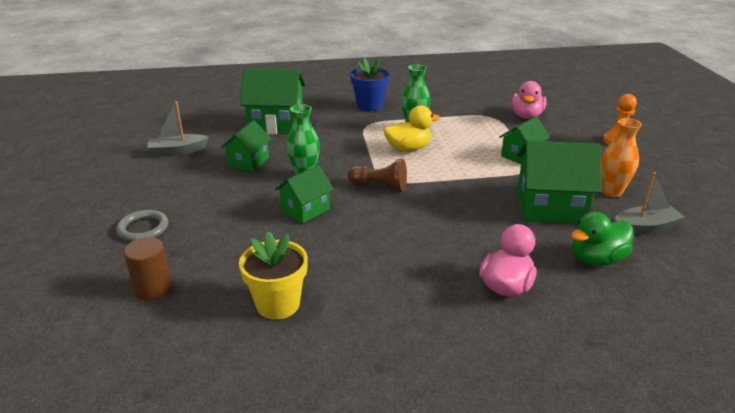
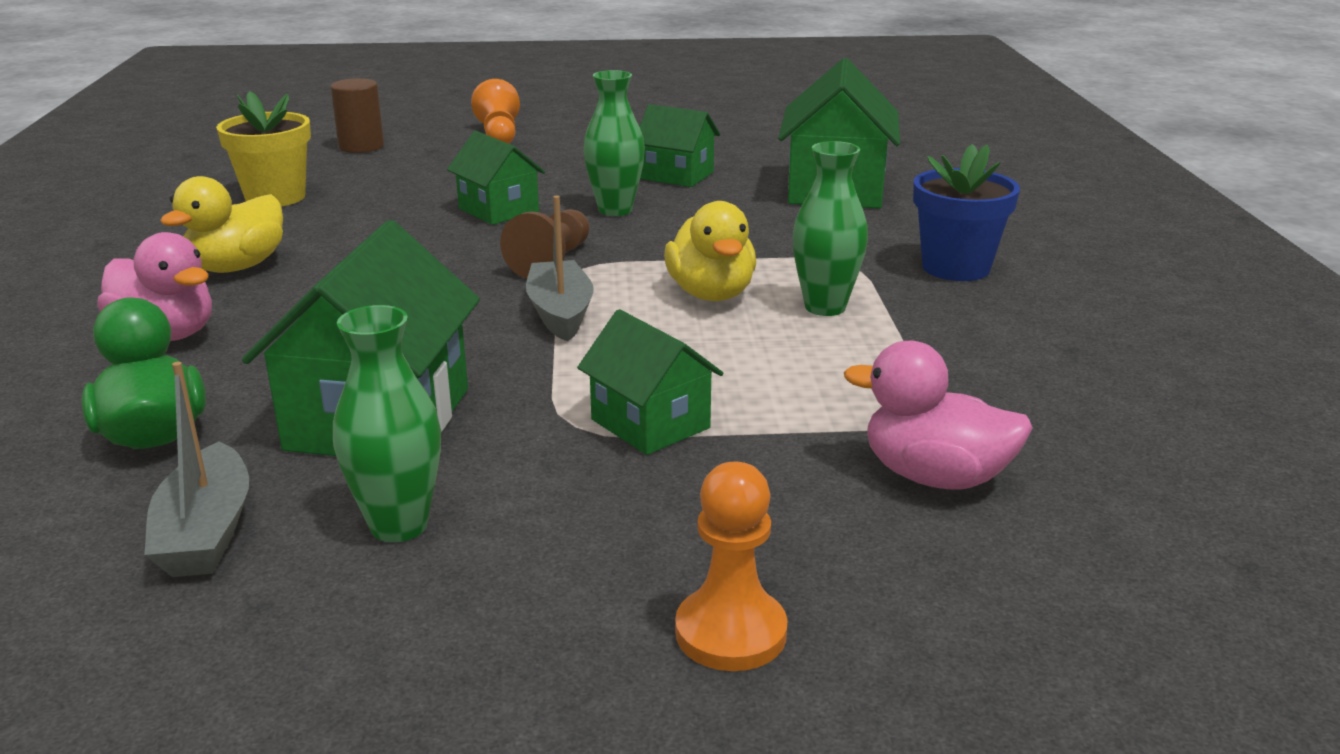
camera: 95 degrees right, 5 degrees down
(143, 229) = (499, 135): grey ring -> orange pawn
(177, 151) = (724, 137): grey boat -> grey boat (560, 313)
(409, 287) = (237, 267): none -> yellow duck
(612, 192) = (399, 525): orange vase -> green vase

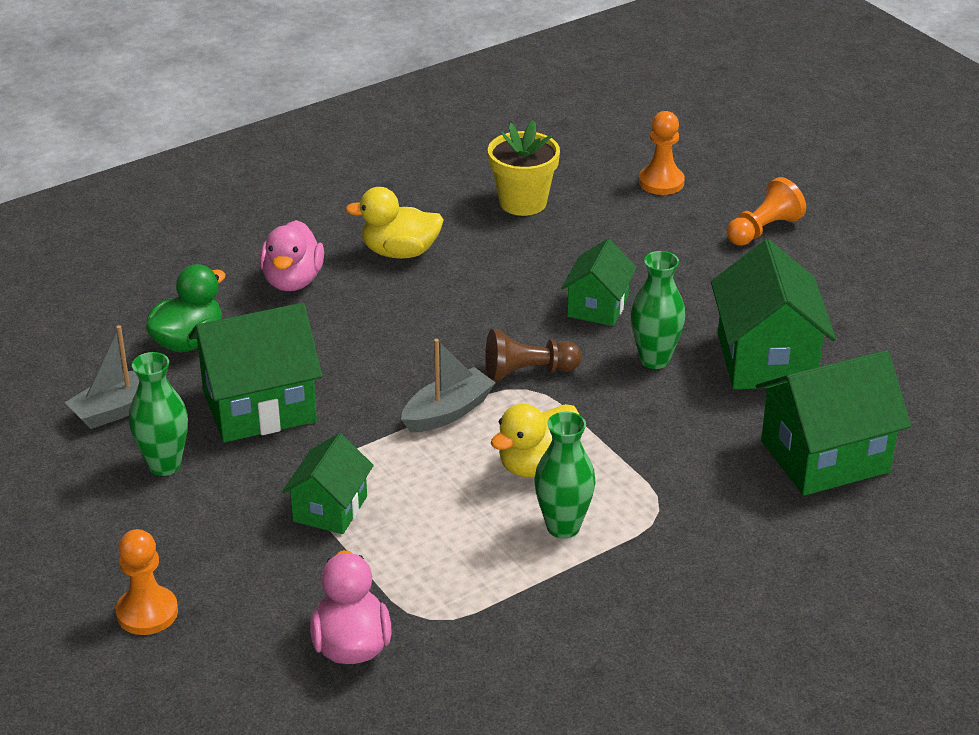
camera: 60 degrees right, 10 degrees up
(361, 146) = (661, 182): brown cylinder -> orange pawn
(677, 175) = (766, 359): green house -> green house, size x1.68
(956, 268) = (704, 573): blue flower pot -> none

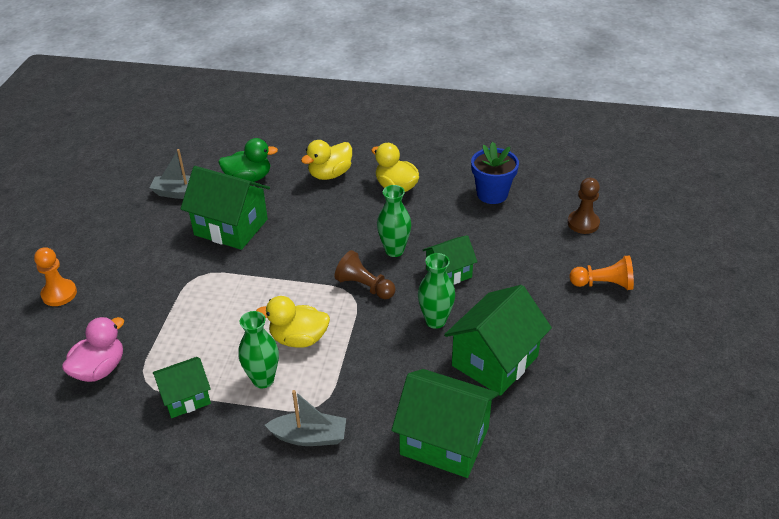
camera: 45 degrees right, 5 degrees up
(164, 465) = (159, 230): green vase -> green vase (394, 250)
(293, 281) = (330, 174): pink duck -> yellow duck
(330, 509) = (186, 296): green house -> green house (186, 398)
(448, 412) = (300, 282): grey boat -> grey boat (309, 437)
(523, 202) = (492, 194): yellow flower pot -> blue flower pot
(661, 182) = (583, 223): orange pawn -> brown pawn

